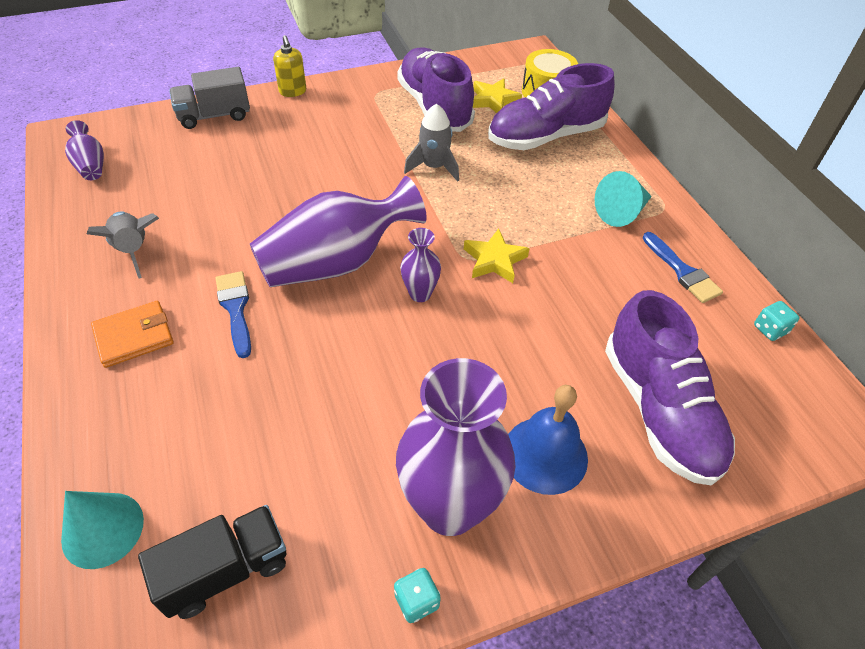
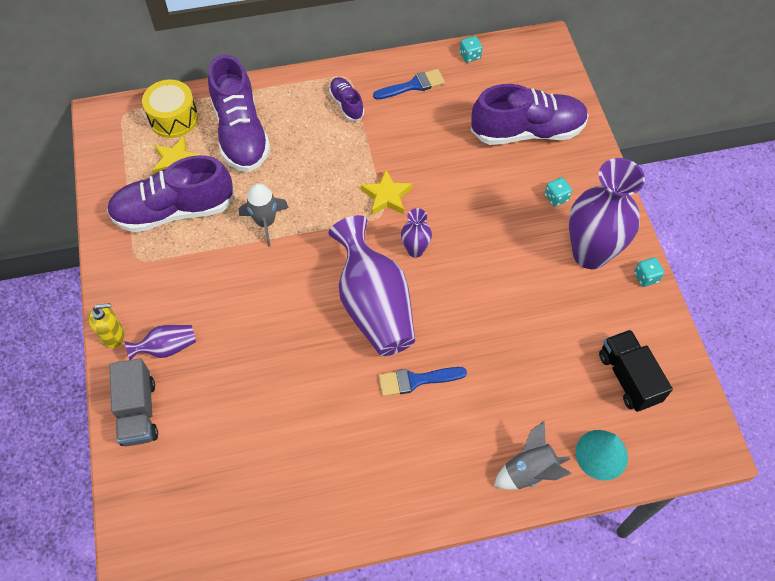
camera: 80 degrees left, 10 degrees up
(91, 165) = (199, 529): purple vase -> purple vase (167, 348)
(134, 250) = (336, 469): grey rocket -> grey rocket (529, 471)
(134, 336) = (437, 455): orange wallet -> none
(545, 454) = (556, 197): blue bell -> turquoise dice
(622, 212) = (346, 104): turquoise cone -> purple shoe

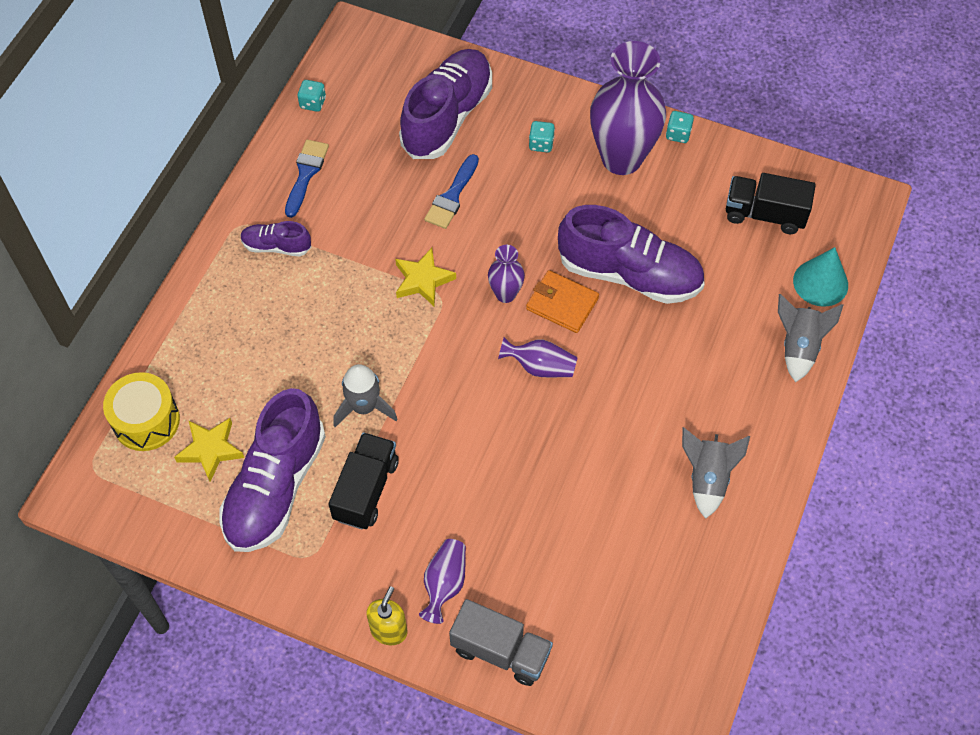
camera: 55 degrees left, 0 degrees up
(205, 260) = (366, 490): none -> black truck
(241, 133) = (226, 365): purple shoe -> purple shoe (629, 274)
(364, 470) = (707, 478): none -> grey rocket
(374, 305) = (540, 367): purple vase -> purple vase, size x0.47
(416, 380) = (647, 380): blue brush -> blue brush (452, 196)
(436, 288) = (562, 303): none -> orange wallet

